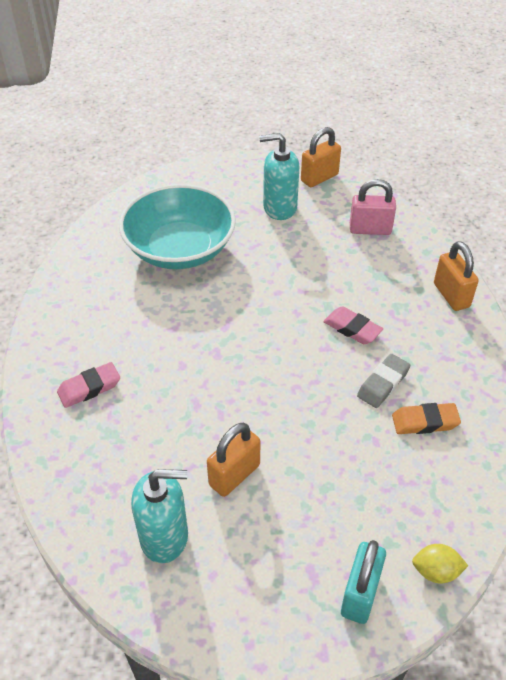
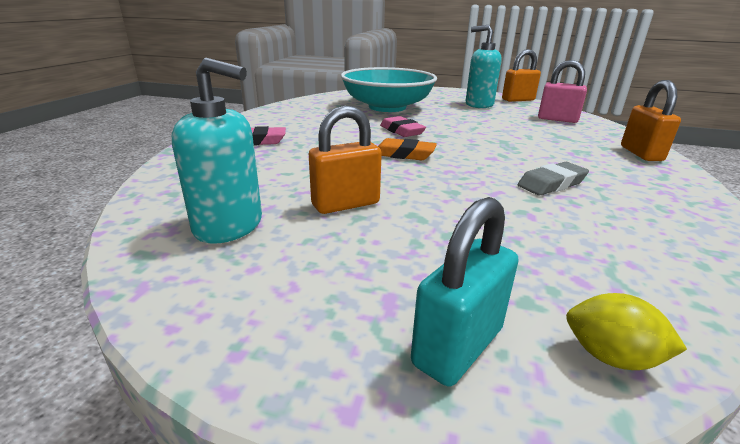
camera: 20 degrees right, 20 degrees down
(352, 329) = (525, 153): pink eraser -> pink eraser (402, 131)
(425, 422) = (603, 215): orange eraser -> orange eraser (404, 154)

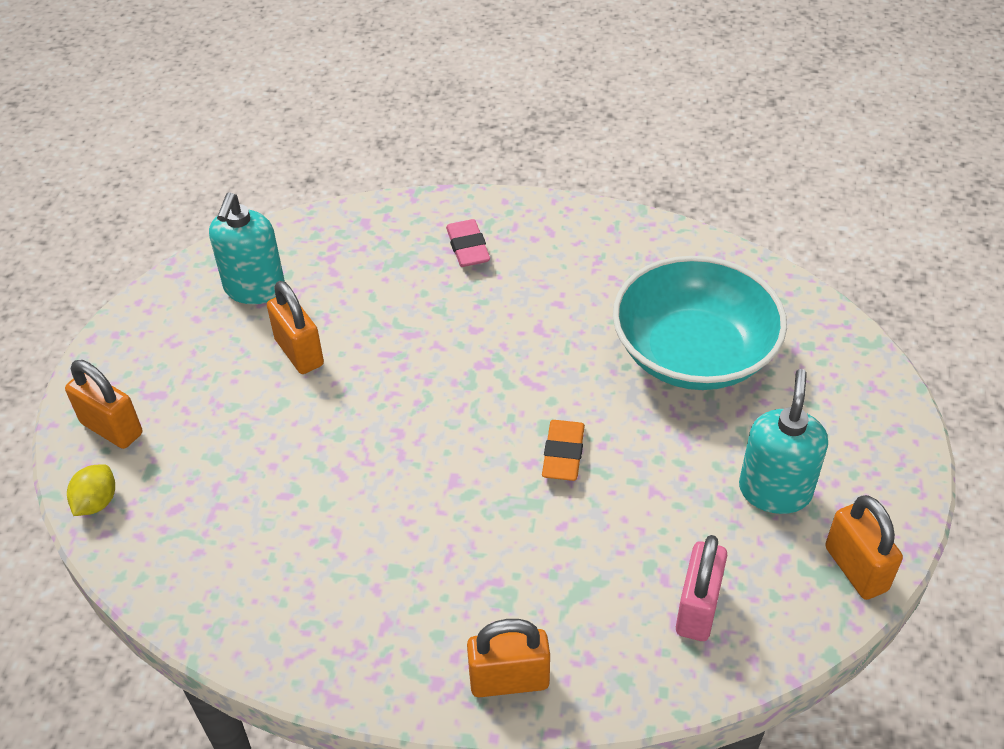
camera: 85 degrees right, 20 degrees up
(402, 131) = (551, 380): pink eraser -> none
(404, 154) = (447, 388): orange eraser -> orange eraser (563, 454)
(458, 346) = (112, 428): turquoise padlock -> orange padlock
(551, 184) = (368, 529): grey eraser -> none

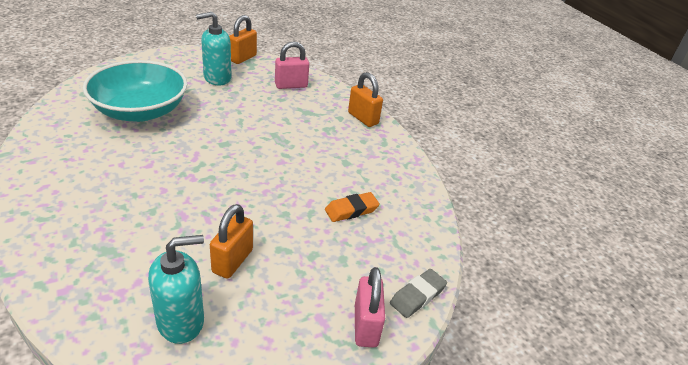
camera: 130 degrees left, 10 degrees down
(97, 502) = (417, 296): yellow lemon -> grey eraser
(112, 428) = (365, 326): orange padlock -> pink padlock
(468, 248) = (78, 219): pink eraser -> none
(563, 454) = (238, 133): orange eraser -> orange eraser (351, 210)

